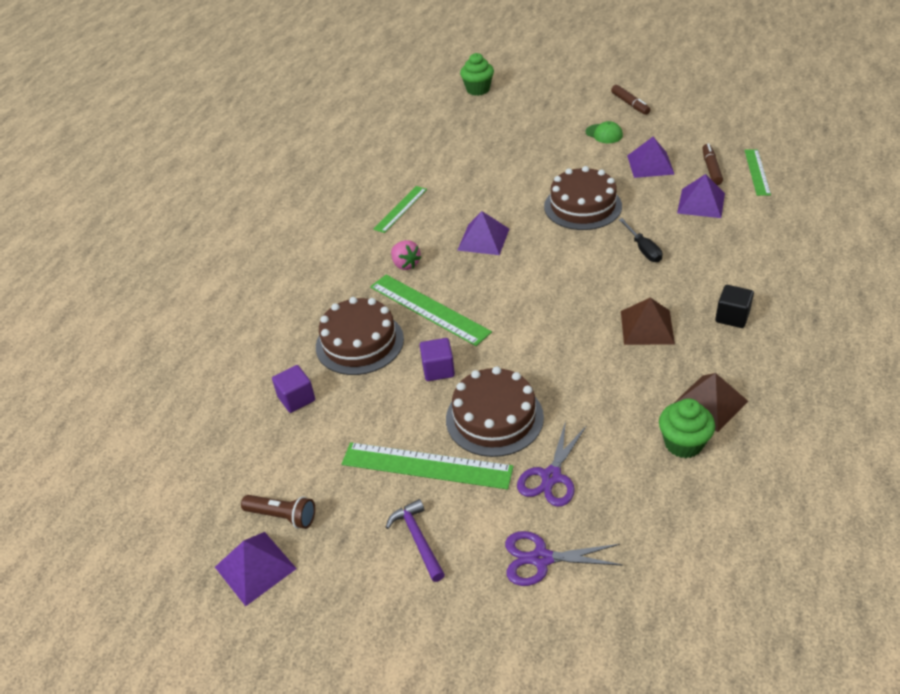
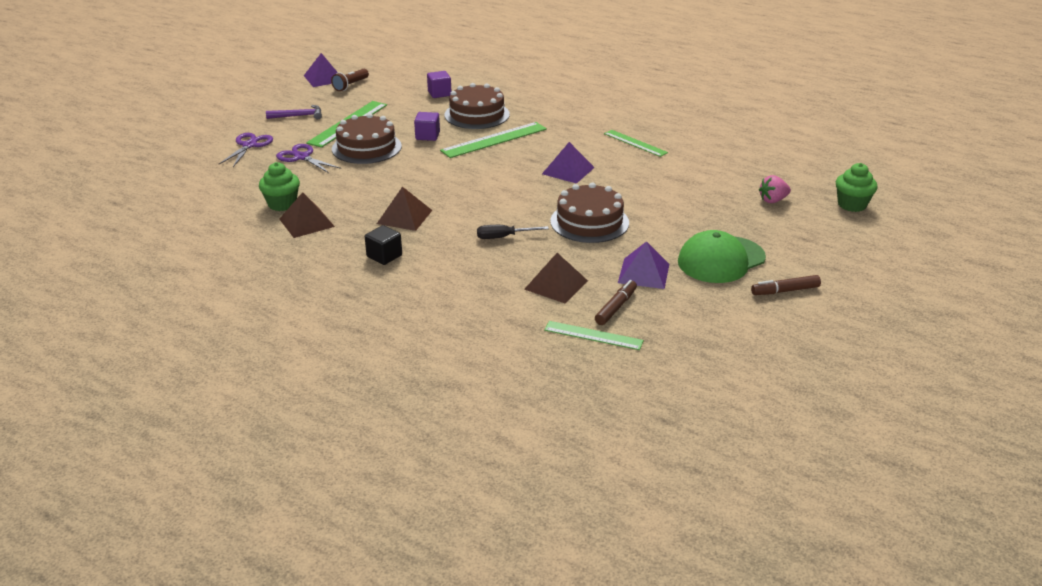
camera: 100 degrees right, 10 degrees down
(405, 264) = (555, 137): pink strawberry -> pink strawberry (773, 200)
(604, 134) = (721, 260): green cap -> green cap, size x2.02
(701, 203) = (556, 285): purple pyramid -> brown pyramid
(711, 169) = (615, 308): brown marker -> brown marker turned 75 degrees counterclockwise

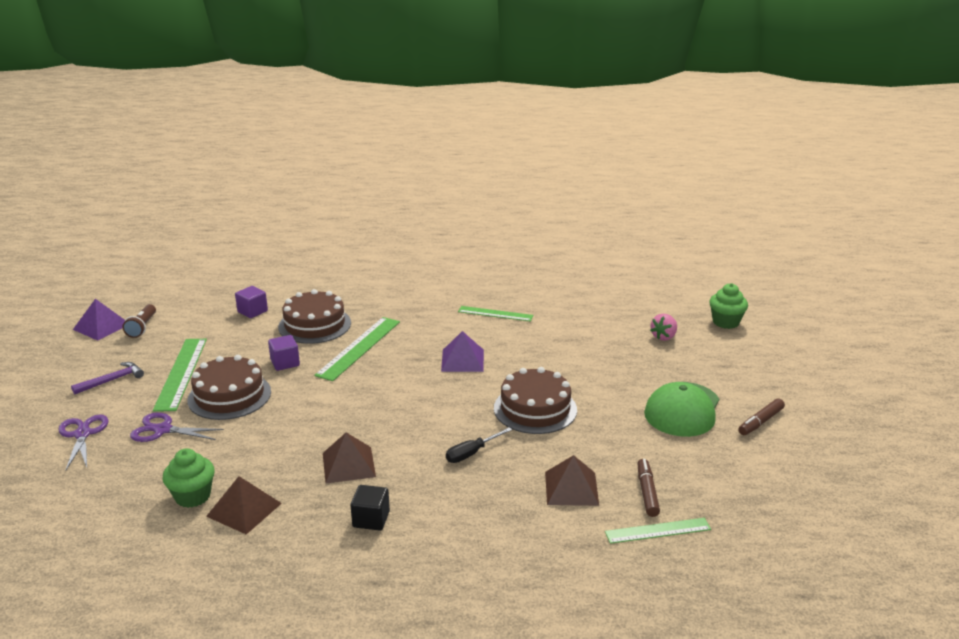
camera: 30 degrees left, 5 degrees down
(643, 273) = (634, 446): purple pyramid -> none

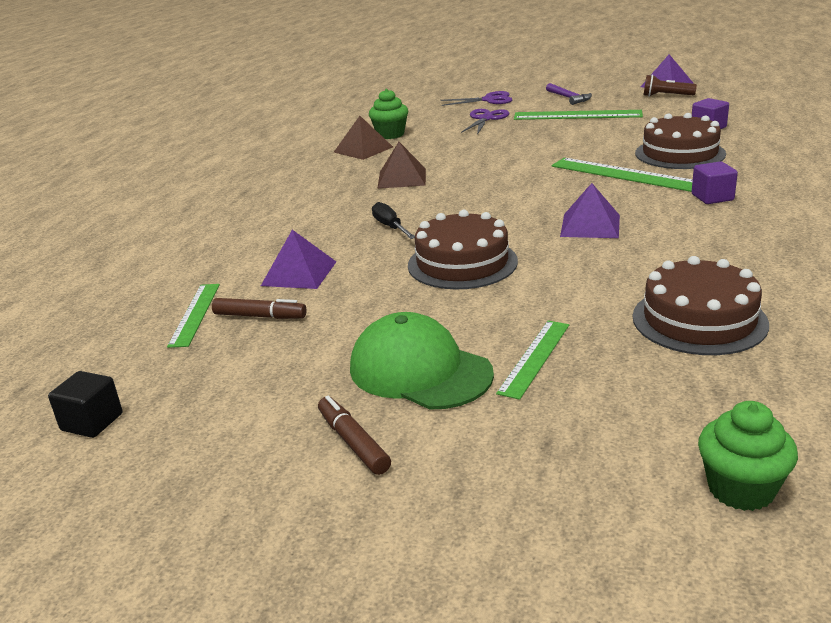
camera: 105 degrees right, 0 degrees up
(229, 396) = (533, 133): brown cake -> brown cake (699, 320)
(285, 363) = (592, 147): purple cube -> purple cube (712, 197)
(371, 519) = (319, 188): black cube -> black cube (92, 422)
(495, 314) = (730, 249): green ruler -> green ruler (534, 358)
(571, 488) = (299, 273): brown pyramid -> purple pyramid
(664, 337) = (663, 391): pink strawberry -> none

